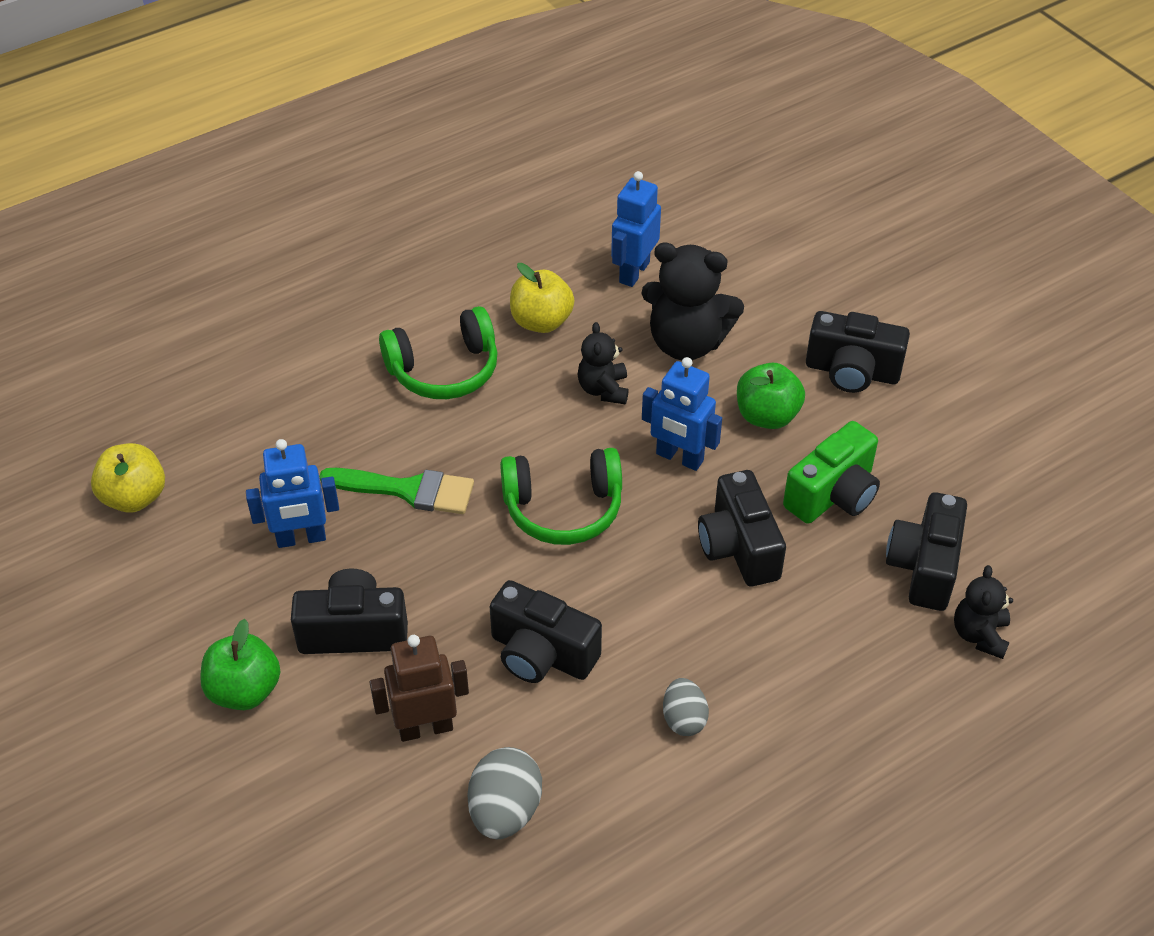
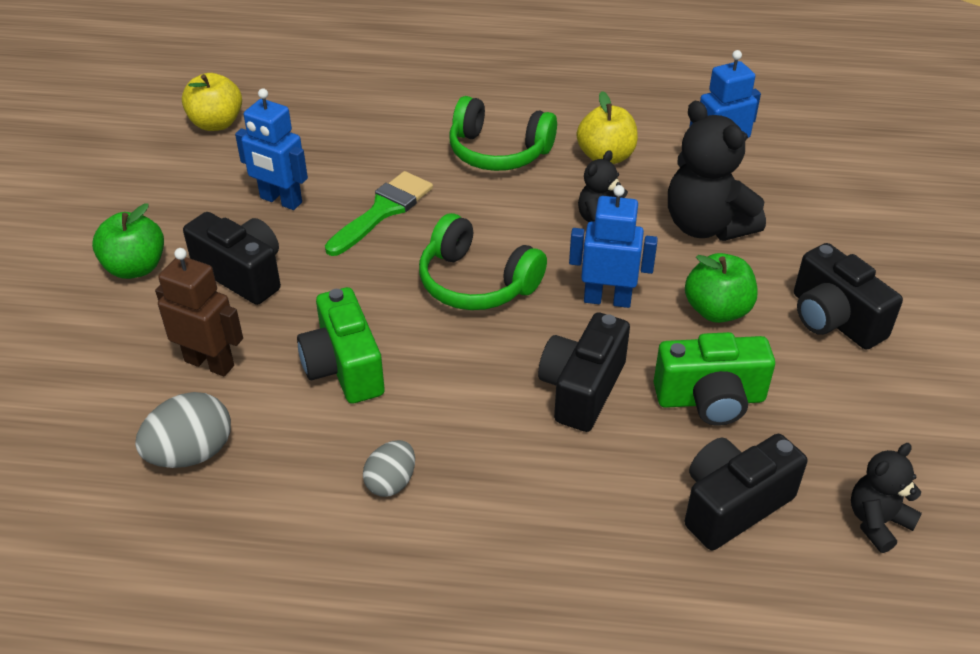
camera: 40 degrees right, 5 degrees down
(408, 490) = (383, 210): green brush -> green brush turned 105 degrees counterclockwise
(541, 653) = (344, 367): black camera -> green camera
(679, 458) = (607, 299): blue robot -> blue robot turned 120 degrees clockwise
(979, 635) = (725, 594): black teddy bear -> black teddy bear (877, 522)

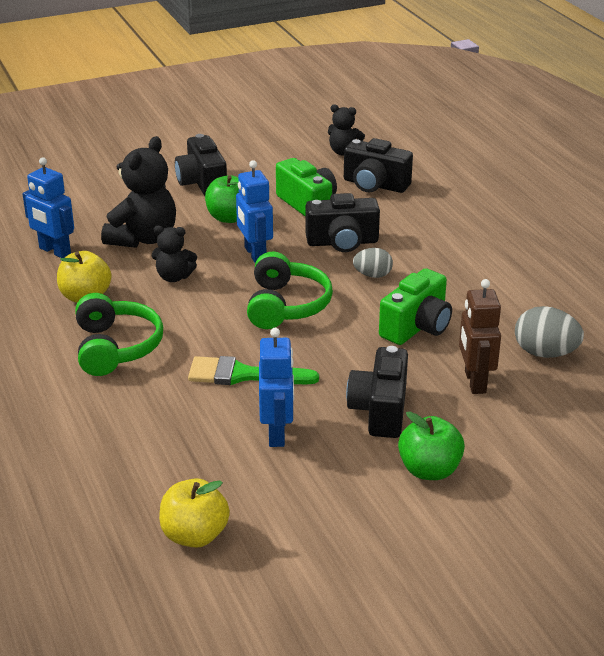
camera: 120 degrees left, 10 degrees down
(391, 482) = (478, 278): grey egg -> grey egg (372, 275)
(834, 319) = (202, 183): black camera -> black camera turned 135 degrees clockwise

